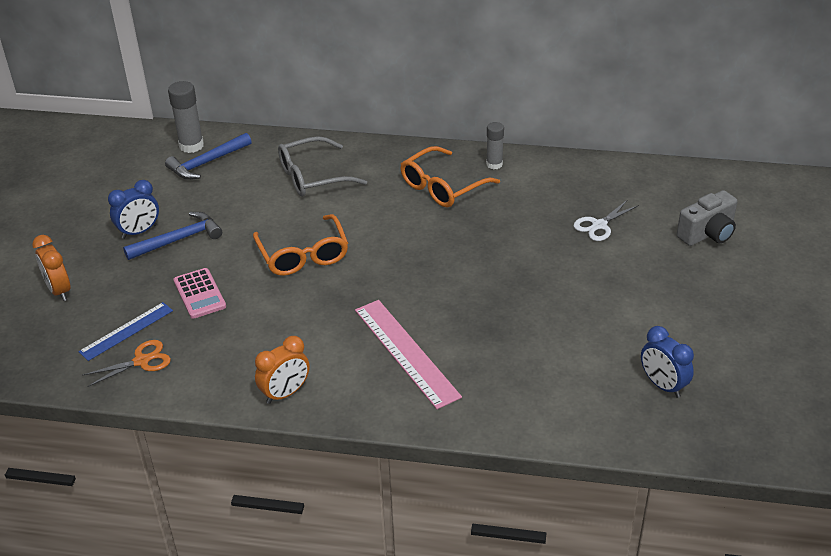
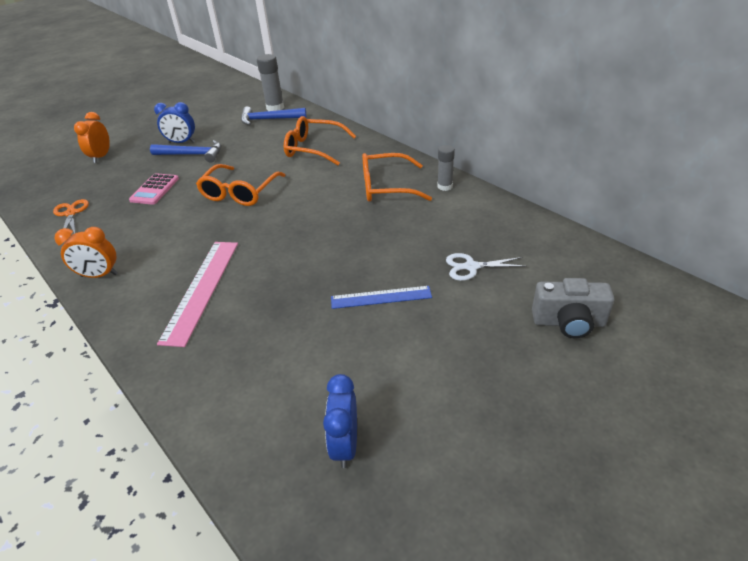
camera: 40 degrees right, 0 degrees up
(126, 331) = (92, 193): blue ruler -> blue ruler (381, 297)
(141, 361) = (71, 213): orange scissors -> orange scissors turned 120 degrees counterclockwise
(312, 177) = (313, 148): grey glasses -> orange glasses

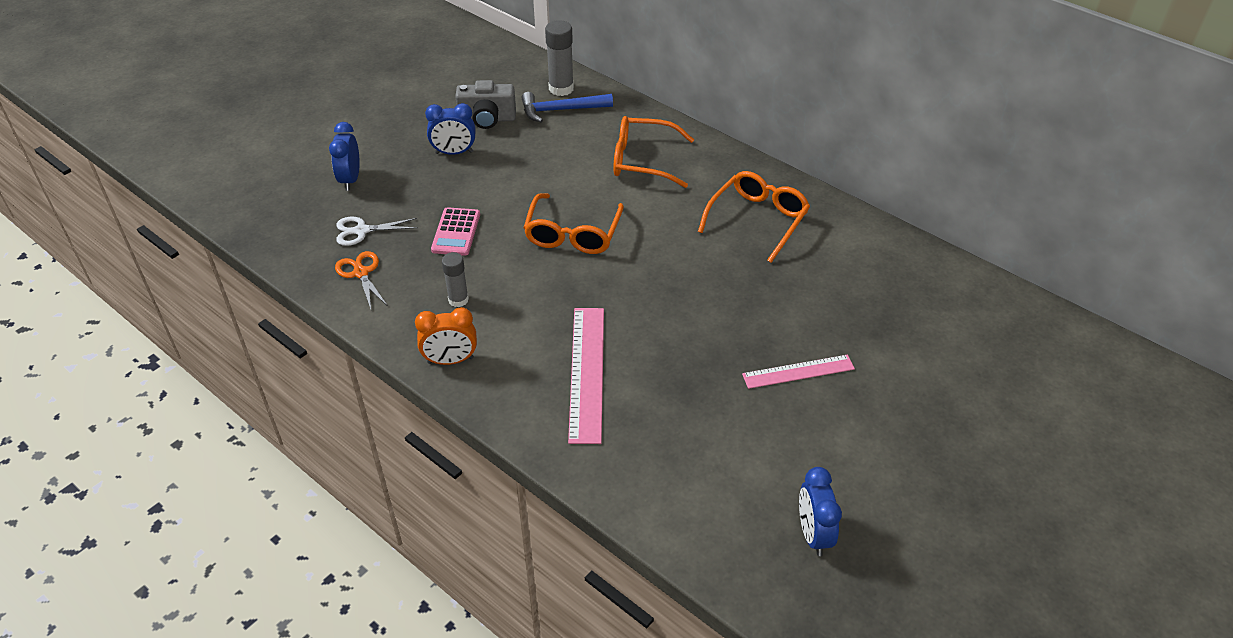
camera: 10 degrees left, 5 degrees up
(101, 157) = (350, 179): orange clock -> blue clock
(192, 155) = (480, 173): blue hammer -> none
(381, 297) = (798, 371): blue ruler -> pink ruler
(386, 187) = (757, 220): orange glasses -> orange glasses turned 135 degrees clockwise
(445, 186) = (829, 217): grey glue stick -> grey glue stick (458, 300)
(471, 267) = (888, 328): white scissors -> white scissors (362, 231)
(568, 322) = (1004, 390): grey camera -> grey camera (487, 119)

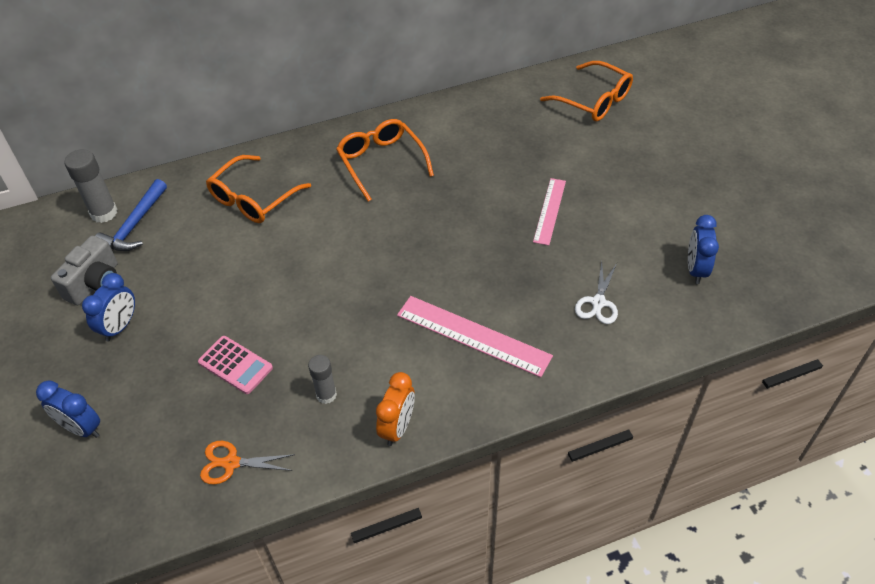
camera: 60 degrees left, 5 degrees up
(362, 231) = (170, 443): white scissors -> white scissors (598, 302)
(573, 234) = (306, 281): orange glasses -> orange glasses (594, 100)
(813, 534) = (695, 269): blue clock -> blue clock turned 75 degrees clockwise

